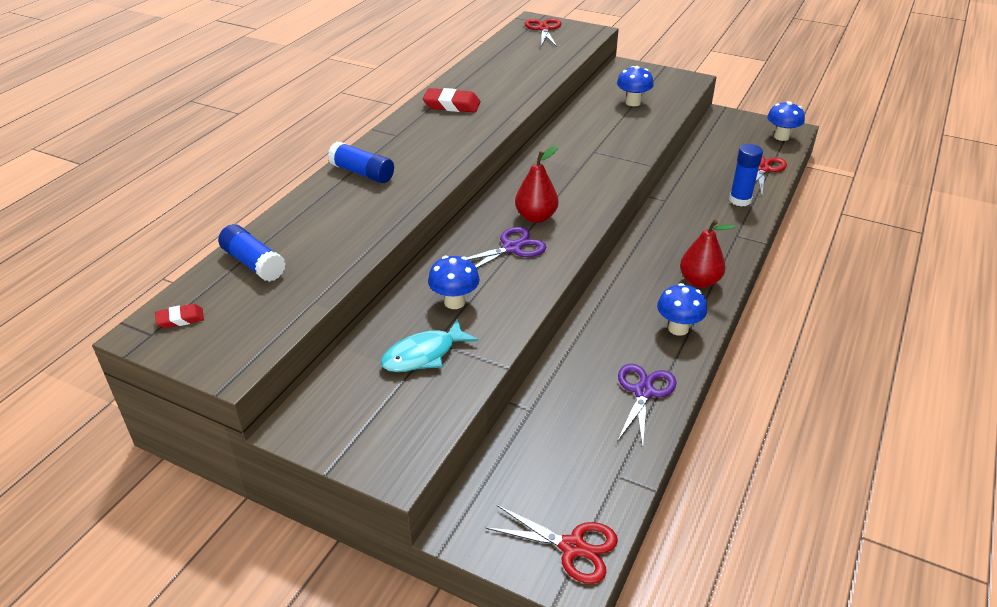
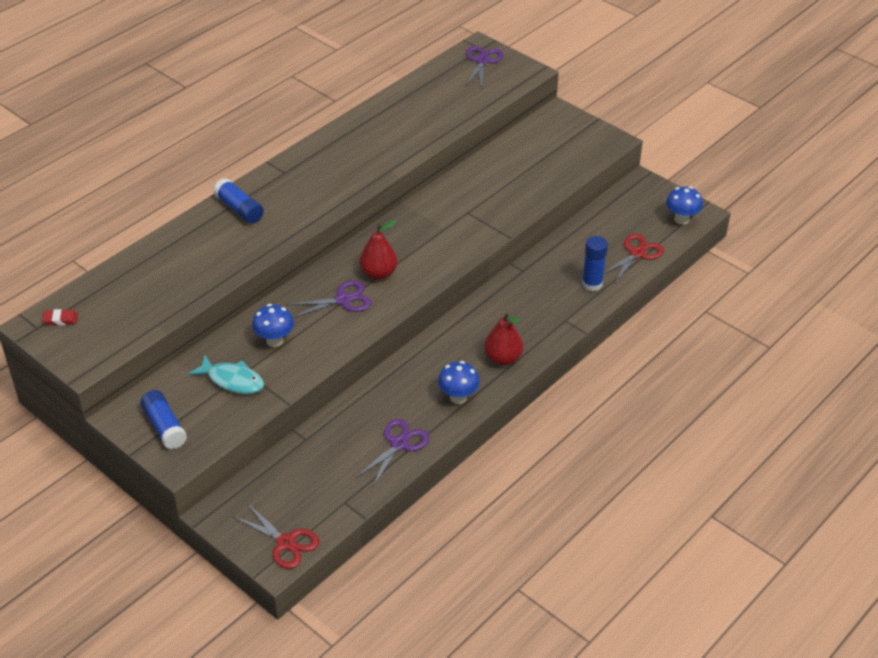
camera: 15 degrees right, 5 degrees up
(253, 263) = (125, 282): blue glue stick -> blue glue stick (164, 427)
(424, 354) = (232, 380): turquoise fish -> turquoise fish turned 135 degrees counterclockwise
(452, 105) = (347, 146): red eraser -> none
(543, 29) = (482, 61): red scissors -> purple scissors
(633, 102) = (537, 161): blue mushroom -> none

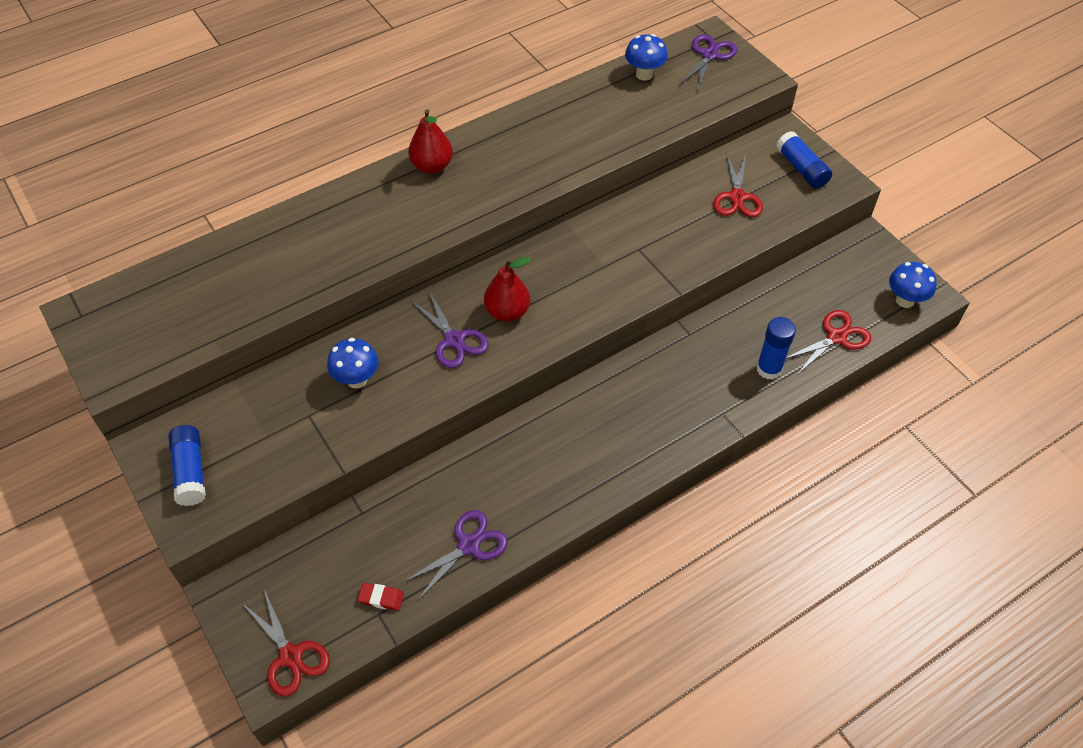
camera: 15 degrees right, 10 degrees up
(60, 319) = (111, 310): red eraser -> red eraser (381, 598)
(232, 380) = (290, 424): turquoise fish -> none
(239, 209) = (363, 201): blue glue stick -> blue glue stick (801, 168)
(343, 300) = (454, 340): purple scissors -> purple scissors turned 60 degrees clockwise
(458, 397) = (560, 494): blue mushroom -> blue mushroom (644, 74)
(503, 358) = (630, 451): red pear -> red pear (432, 166)
(533, 163) = (737, 197): none -> red scissors

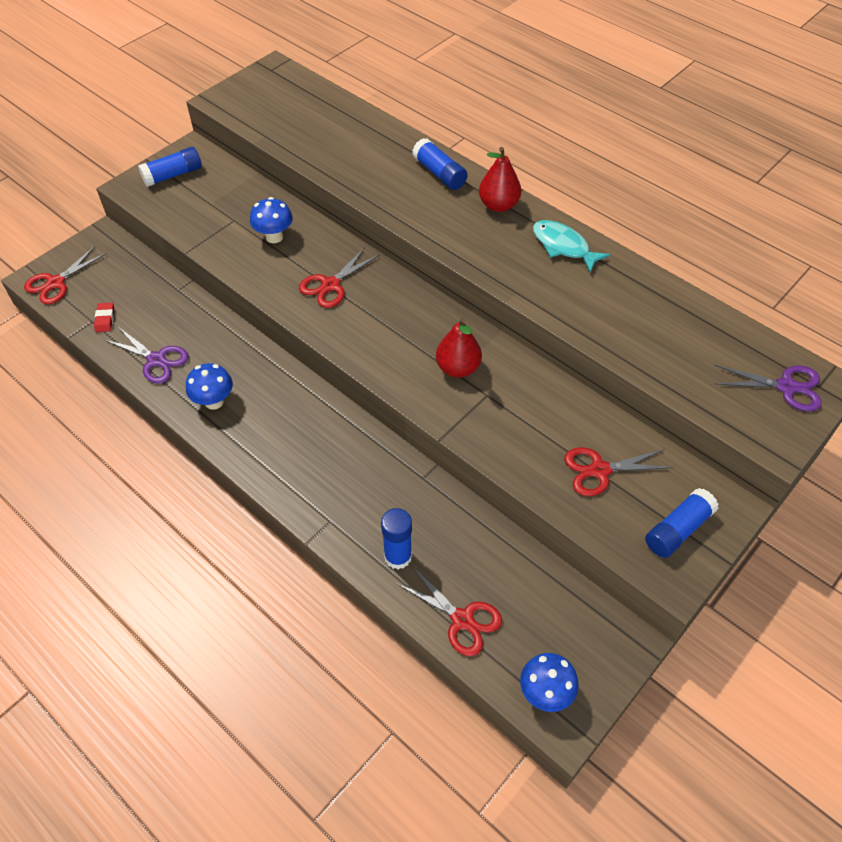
camera: 75 degrees right, 0 degrees up
(362, 199) = (439, 173): none -> blue glue stick
(454, 340) = (331, 285): purple scissors -> red scissors
(507, 312) = (373, 313): red pear -> red pear (458, 368)
(508, 136) = (563, 246): none -> turquoise fish
(644, 74) = (716, 333): blue mushroom -> blue mushroom (214, 401)

